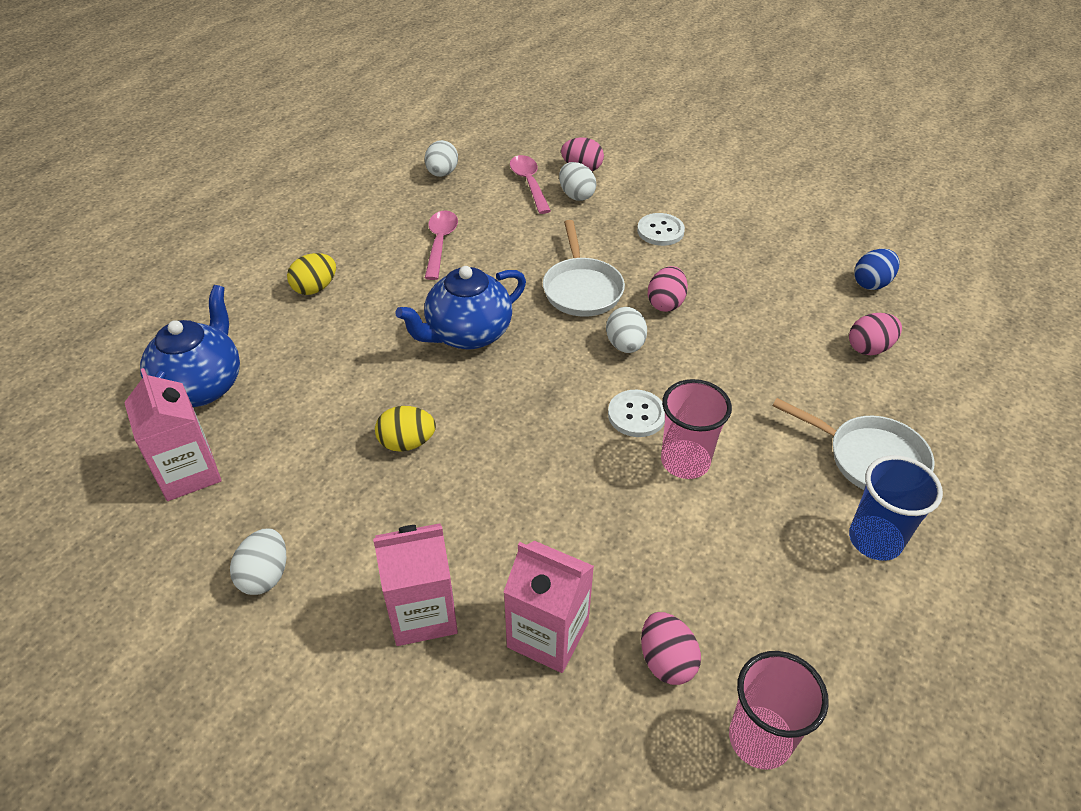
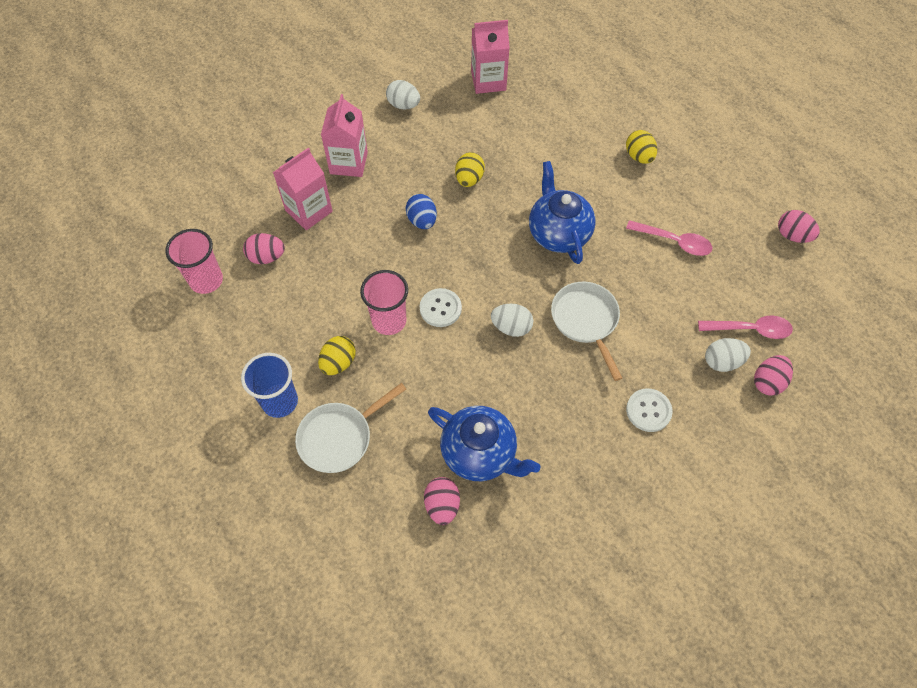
camera: 110 degrees right, 15 degrees up
(201, 386) = (558, 91): blue teapot -> blue teapot (480, 453)
(442, 173) = (780, 266): white egg -> none
(581, 289) = (586, 321): white pan -> white pan turned 60 degrees clockwise
(665, 303) = (549, 374): pink egg -> pink egg (792, 235)
(778, 495) = (338, 363): none -> yellow egg
(871, 283) = (519, 559): blue egg -> blue egg (422, 221)

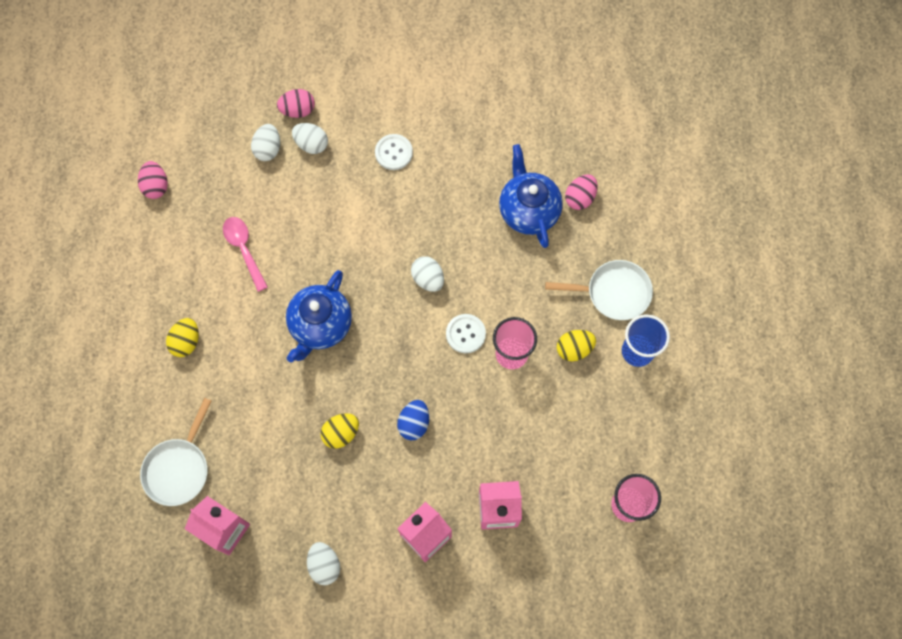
camera: 140 degrees left, 10 degrees up
(266, 257) = (564, 489): pink egg -> none
(586, 321) = (371, 242): white pan -> white pan (179, 468)
(750, 329) = (268, 149): pink spoon -> white egg

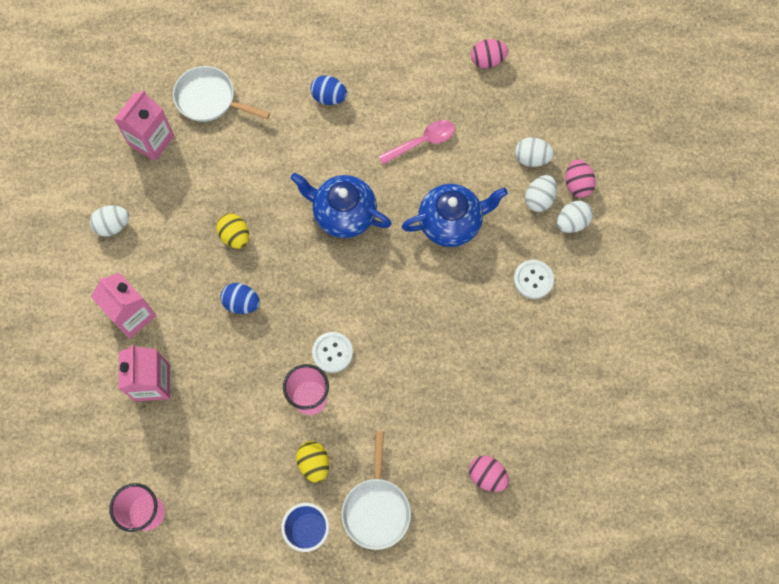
camera: 90 degrees right, 0 degrees up
(186, 342) = (329, 97): yellow egg -> blue egg
(428, 279) = (392, 315): white egg -> white egg (571, 222)
(528, 210) = (470, 419): blue teapot -> blue teapot (451, 223)

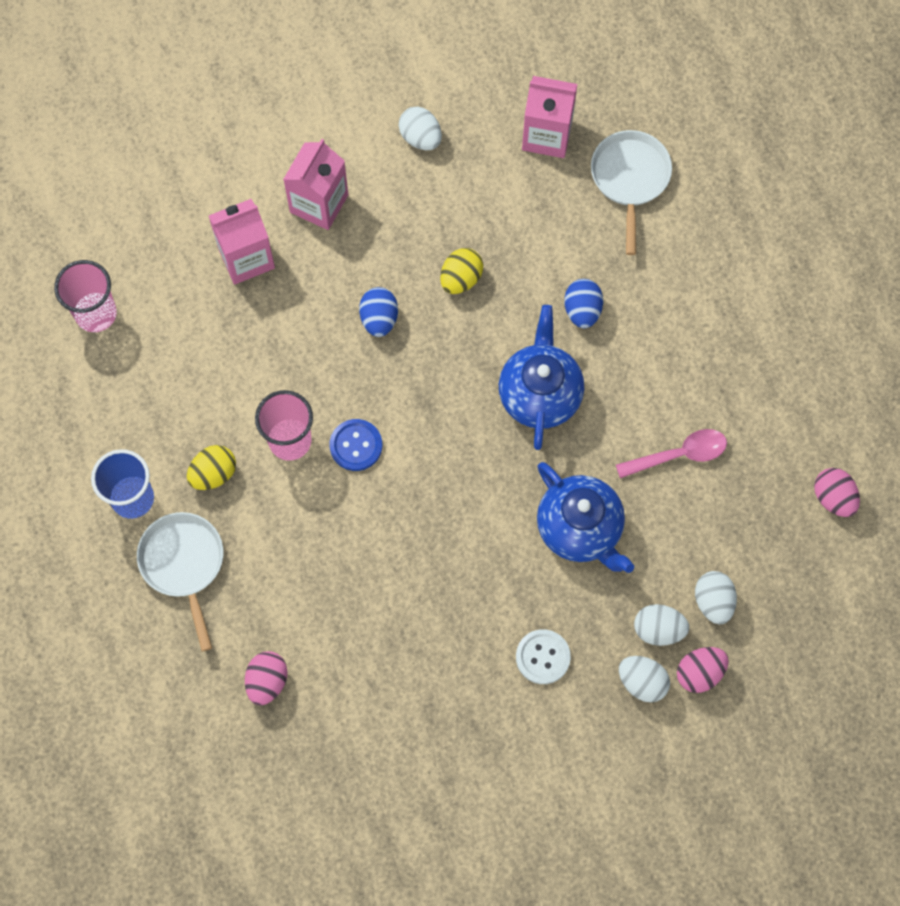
camera: 70 degrees right, 0 degrees up
(329, 97) = (693, 318): blue egg -> blue egg (582, 310)
(332, 352) = (356, 445): white button -> blue button
(376, 508) = (184, 564): white pan -> white pan turned 90 degrees clockwise
(422, 142) = (679, 454): pink spoon -> pink spoon turned 60 degrees counterclockwise

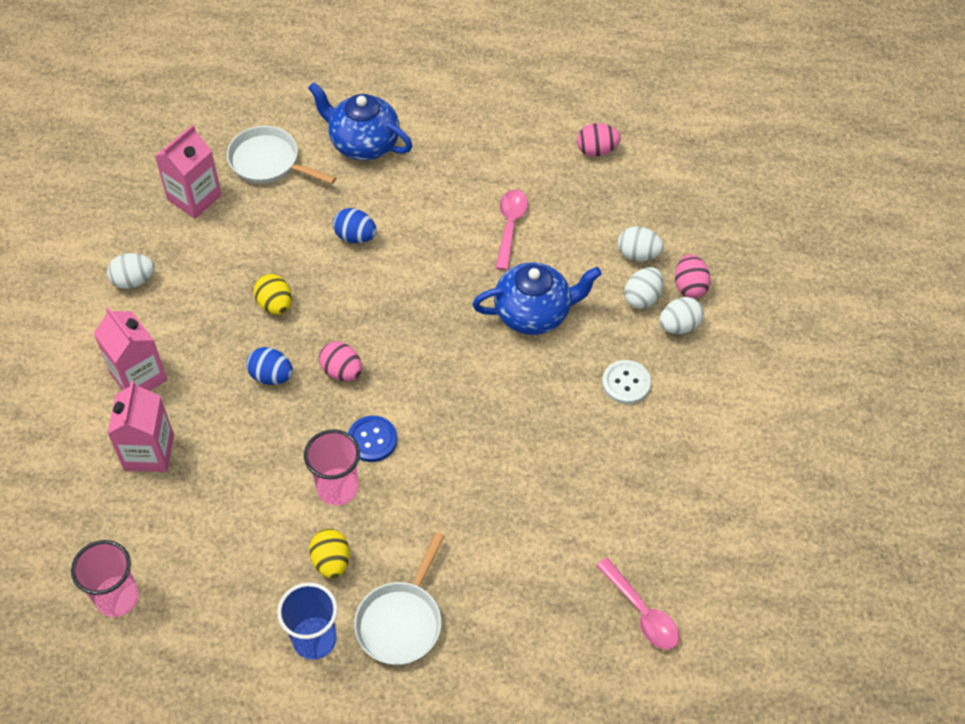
camera: 65 degrees left, 15 degrees down
(184, 564) = (401, 621): white pan -> white pan turned 75 degrees counterclockwise
(267, 681) = (545, 597): pink egg -> pink egg (342, 371)
(293, 778) = (642, 612): none -> pink spoon
(540, 393) = (406, 293): blue teapot -> blue teapot (363, 143)

